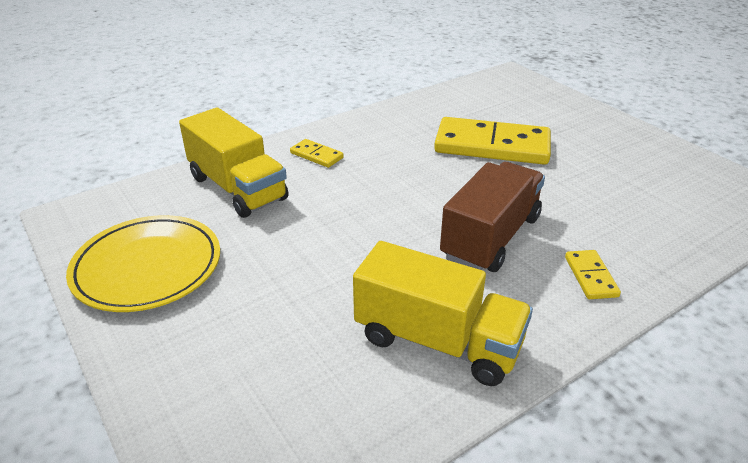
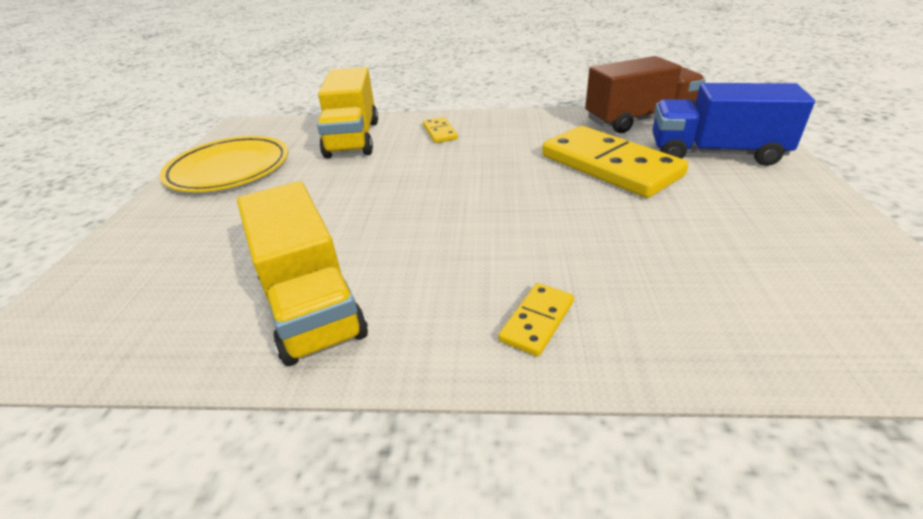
camera: 40 degrees right, 0 degrees up
(491, 237) = (487, 241): brown truck -> brown truck (639, 119)
(544, 114) = (715, 153): none -> blue truck

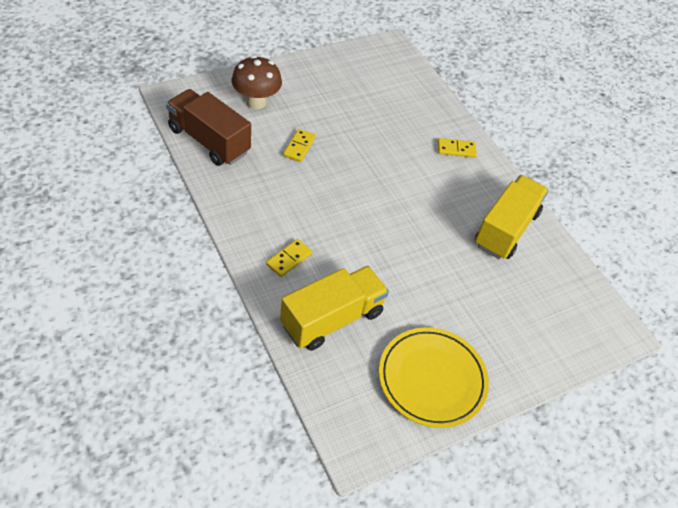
camera: 130 degrees left, 15 degrees up
(609, 166) = (299, 147): yellow domino -> yellow domino, size x0.44
(715, 153) = (256, 102): blue truck -> brown mushroom

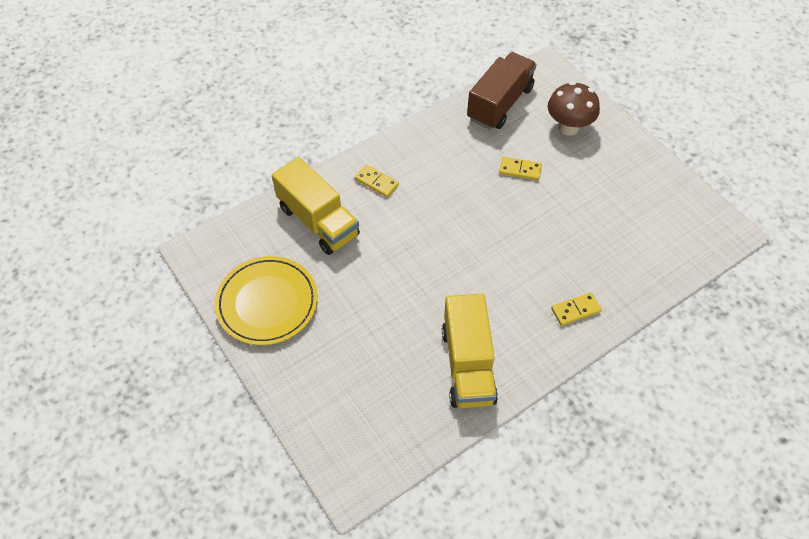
camera: 90 degrees right, 5 degrees up
(456, 149) = (575, 310): yellow domino -> yellow domino turned 75 degrees clockwise
(506, 229) = (468, 364): yellow truck -> yellow truck turned 60 degrees clockwise

